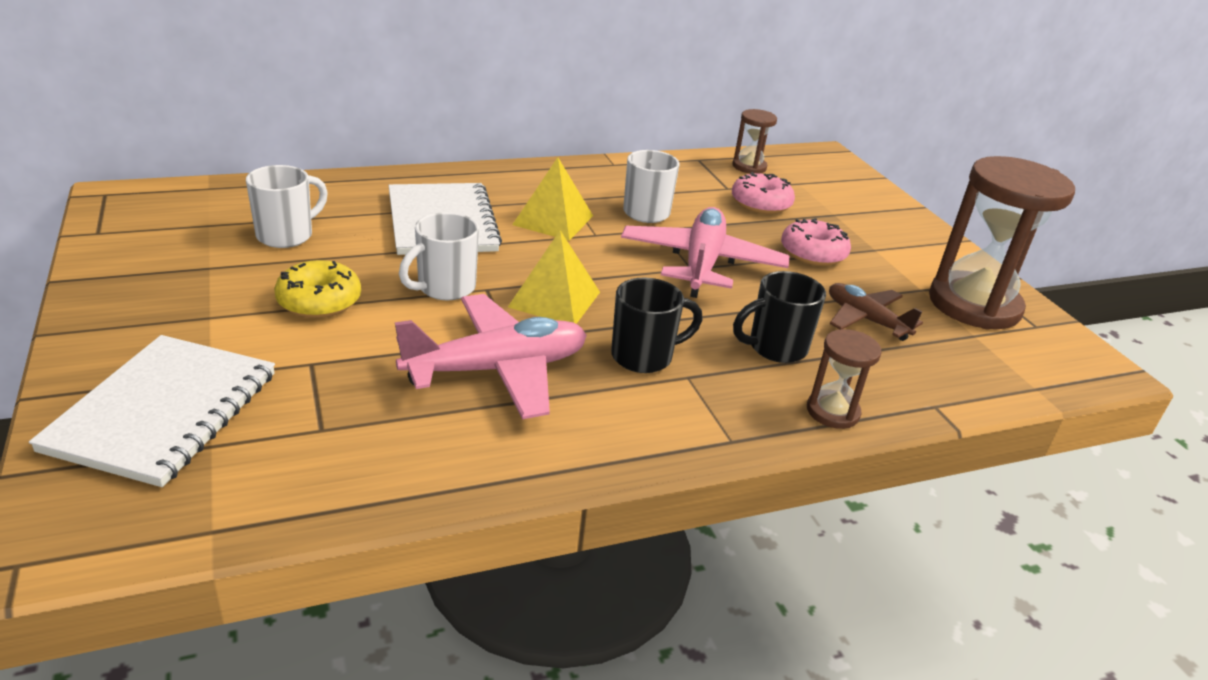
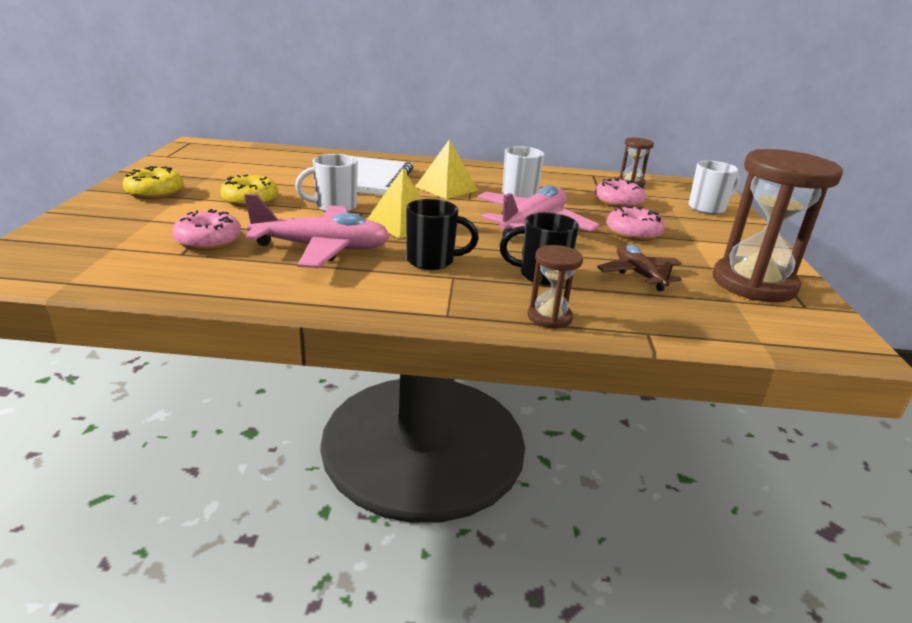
camera: 25 degrees right, 5 degrees down
(160, 317) = (155, 193): none -> yellow donut
(163, 411) = (107, 229): white notebook -> none
(287, 235) = (267, 171): white mug -> white mug (707, 208)
(336, 396) = (208, 241): none -> pink donut

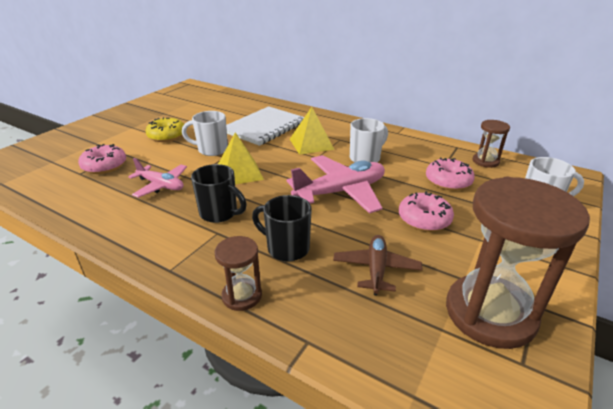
camera: 30 degrees right, 5 degrees up
(155, 193) = (122, 122): yellow donut -> none
(321, 248) = (161, 185): pink plane -> pink plane, size x0.60

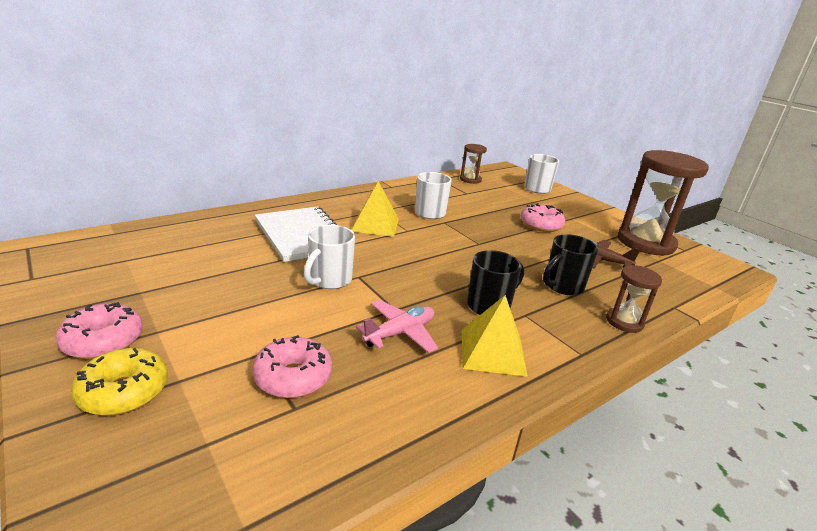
camera: 70 degrees left, 5 degrees down
(167, 136) = (242, 304): yellow donut -> yellow donut (124, 392)
(239, 173) = (408, 276): yellow pyramid -> yellow pyramid (492, 351)
(340, 192) = (483, 240): pink plane -> none
(448, 181) = (491, 200): pink donut -> pink donut (103, 341)

